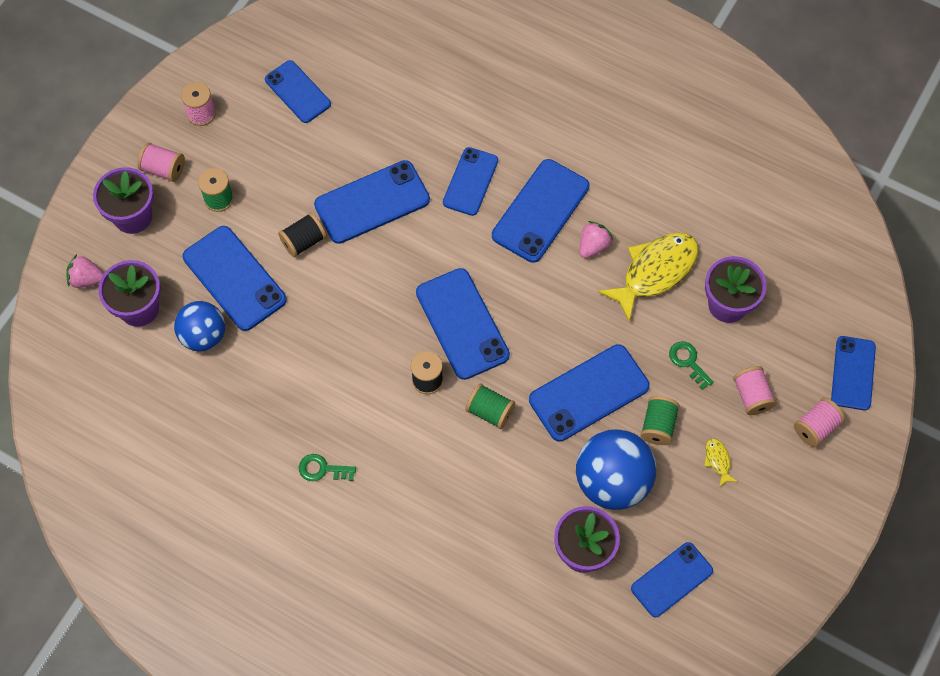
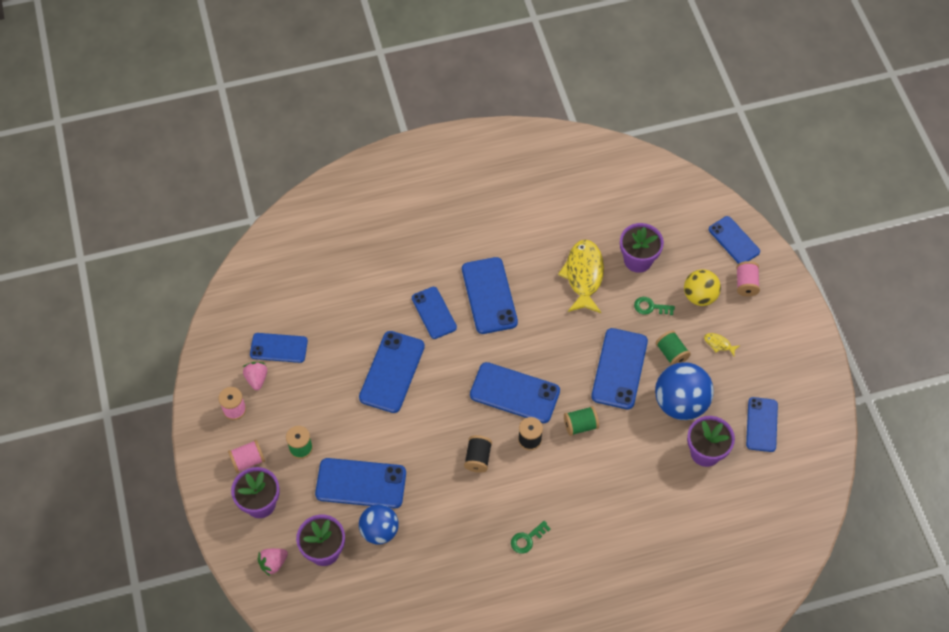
camera: 45 degrees left, 5 degrees down
(304, 241) = (377, 427): black spool -> black spool (478, 458)
(593, 246) = (537, 290): pink strawberry -> pink strawberry (257, 379)
(752, 396) = (699, 296): pink spool -> yellow ball

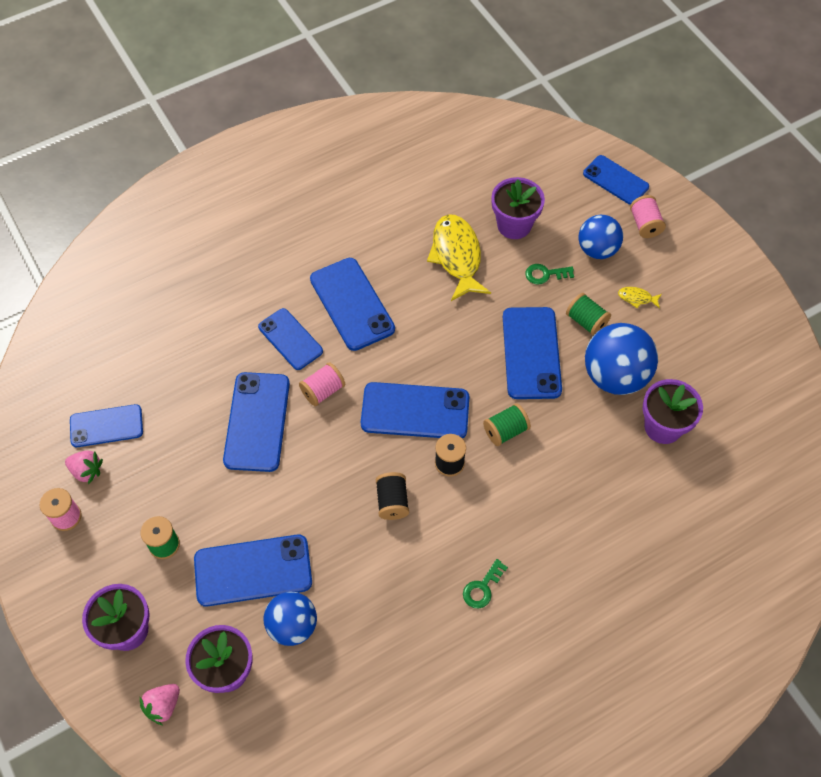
camera: 15 degrees left, 0 degrees up
(248, 460) = (98, 578): pink spool -> pink spool (323, 391)
(257, 379) = (87, 471): pink strawberry -> pink strawberry turned 135 degrees clockwise
(699, 296) = (597, 249): yellow ball -> blue ball
(761, 424) = (716, 378): blue phone -> none

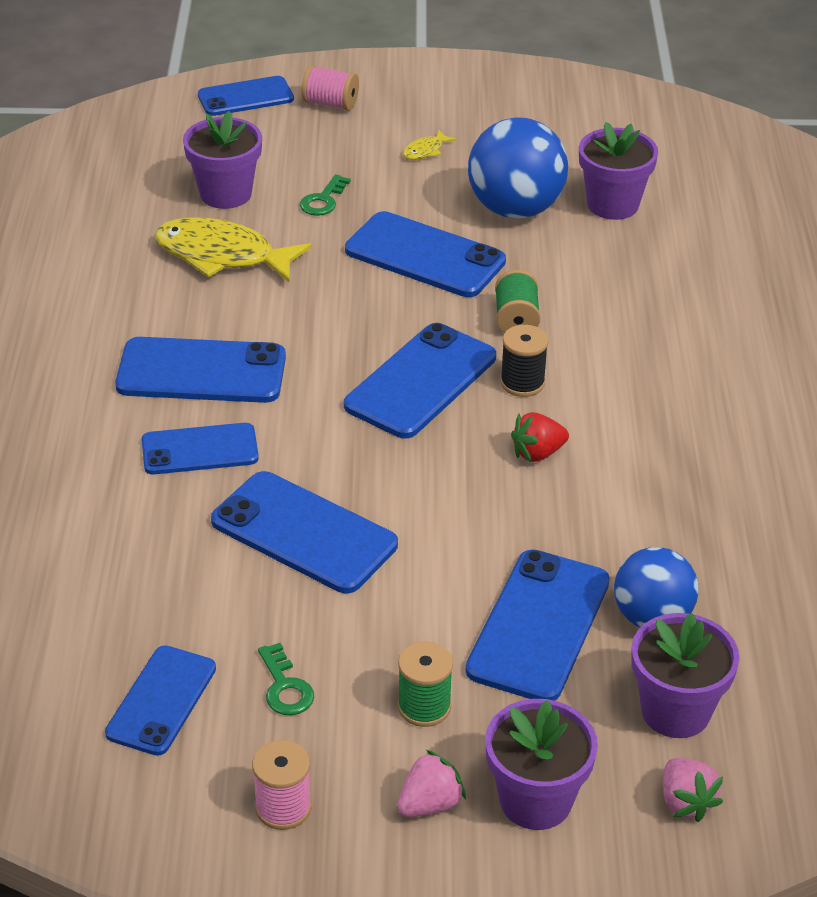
camera: 60 degrees left, 20 degrees down
(87, 471) = (222, 753): pink strawberry -> pink strawberry (430, 804)
(323, 391) = (313, 451): pink spool -> none
(392, 501) = (537, 453): black spool -> red strawberry
(482, 587) = (718, 425): green key -> green key (285, 687)
(586, 321) = (421, 198): green spool -> none
(597, 249) = (329, 149): blue ball -> none

